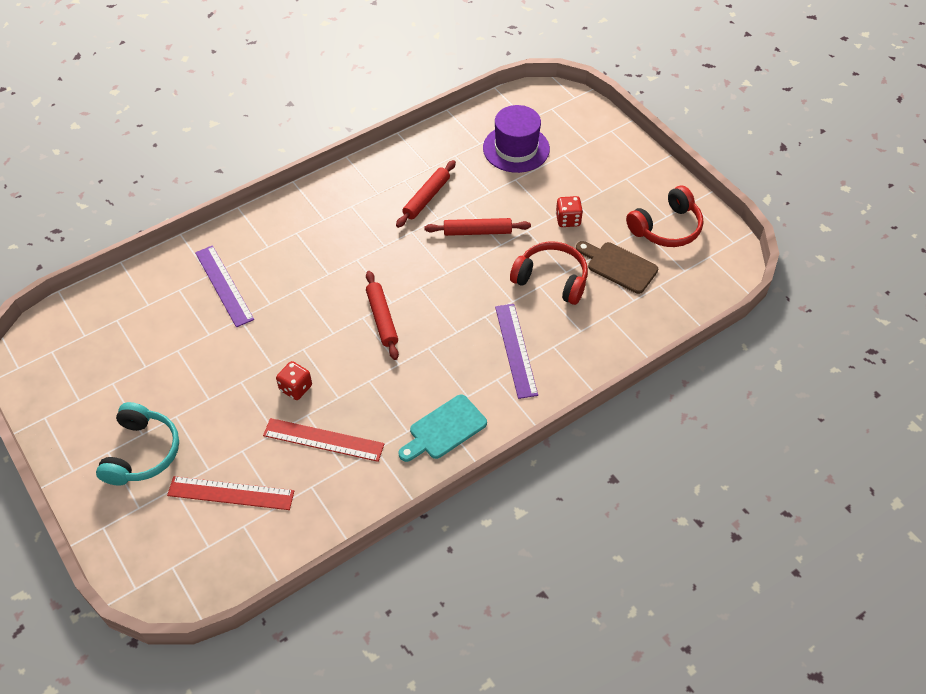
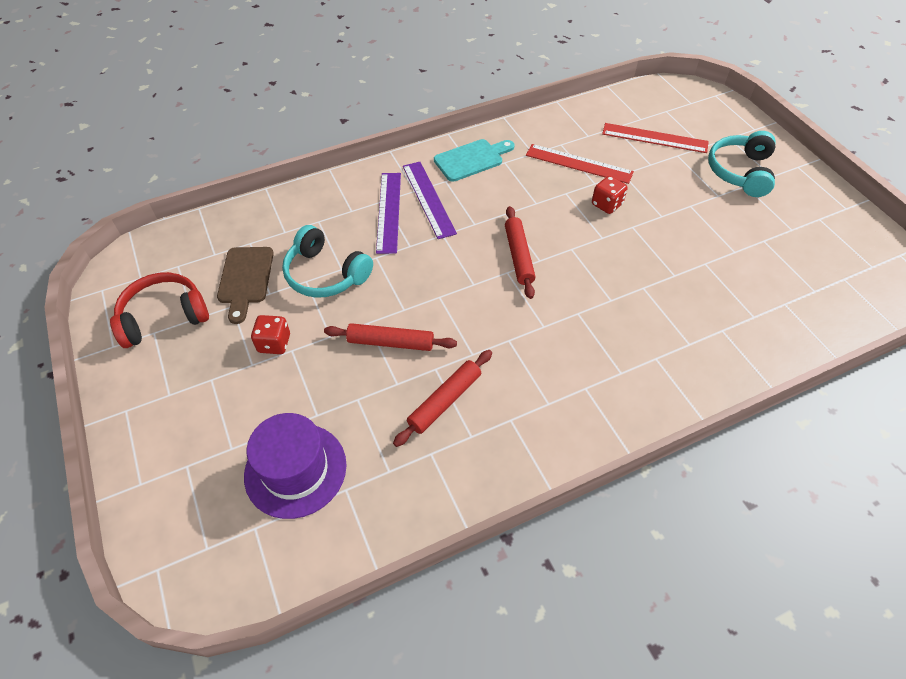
camera: 170 degrees left, 0 degrees up
(224, 285) = (700, 314): purple ruler -> purple ruler (428, 199)
(551, 279) = (325, 274): red headphones -> turquoise headphones
(618, 266) = (245, 279): brown cutting board -> brown cutting board turned 45 degrees clockwise

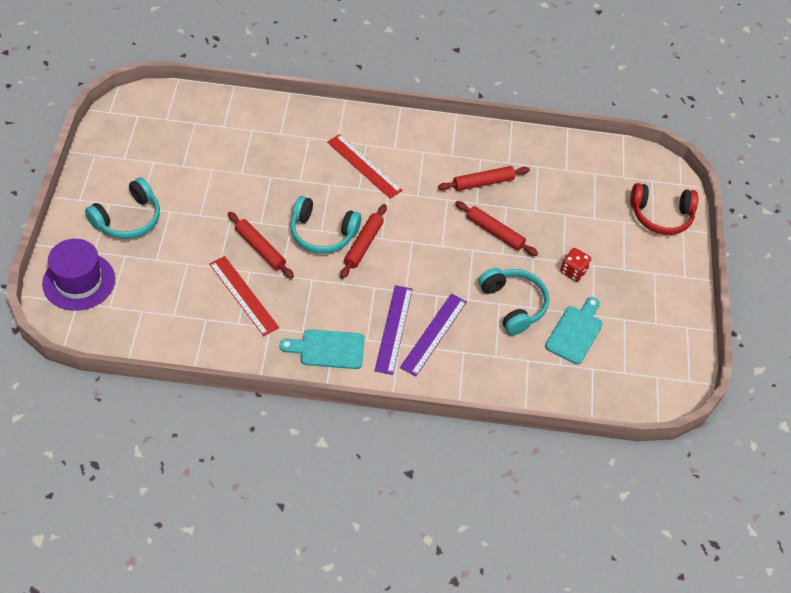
camera: 155 degrees left, 0 degrees up
(164, 317) = (645, 332): red headphones -> red headphones (661, 216)
(245, 279) = (575, 332): brown cutting board -> turquoise cutting board
(295, 470) = (590, 192): purple hat -> purple hat (79, 281)
(567, 246) = (322, 234): none -> turquoise headphones
(607, 204) = (260, 249): red dice -> red rolling pin
(654, 138) = (154, 285): red ruler -> red ruler (364, 166)

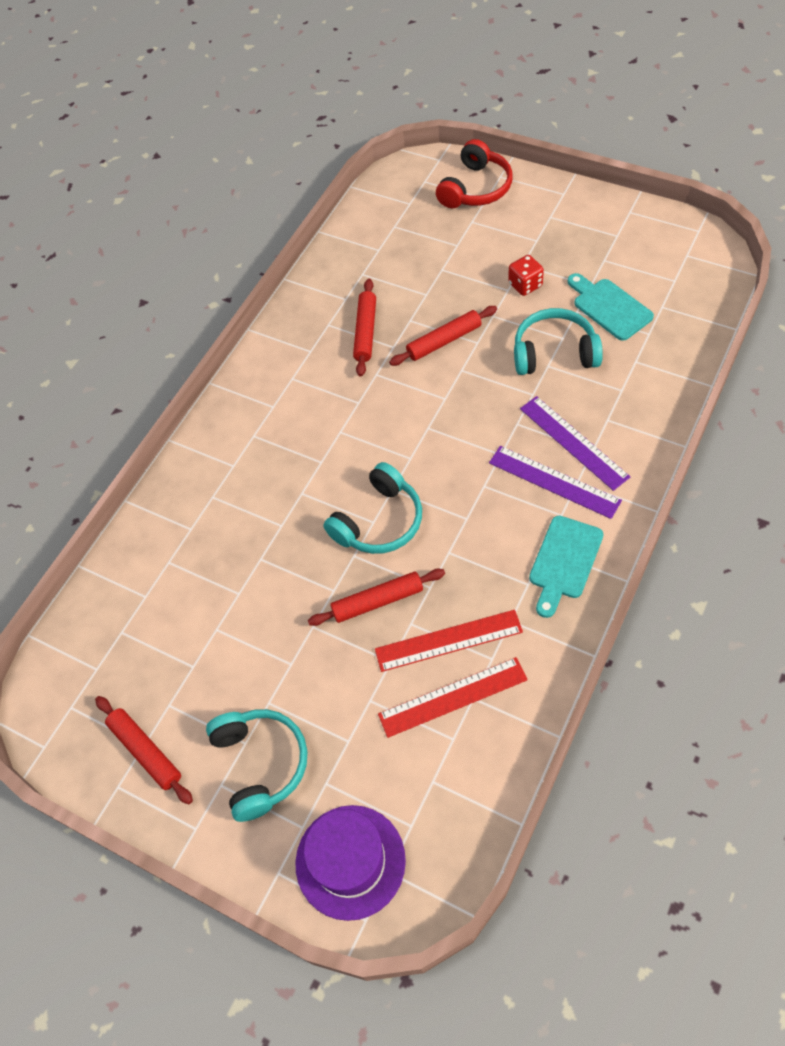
camera: 55 degrees left, 5 degrees up
(363, 244) = (413, 480): red rolling pin -> red rolling pin (145, 751)
(364, 166) = (288, 446): red ruler -> red ruler (452, 697)

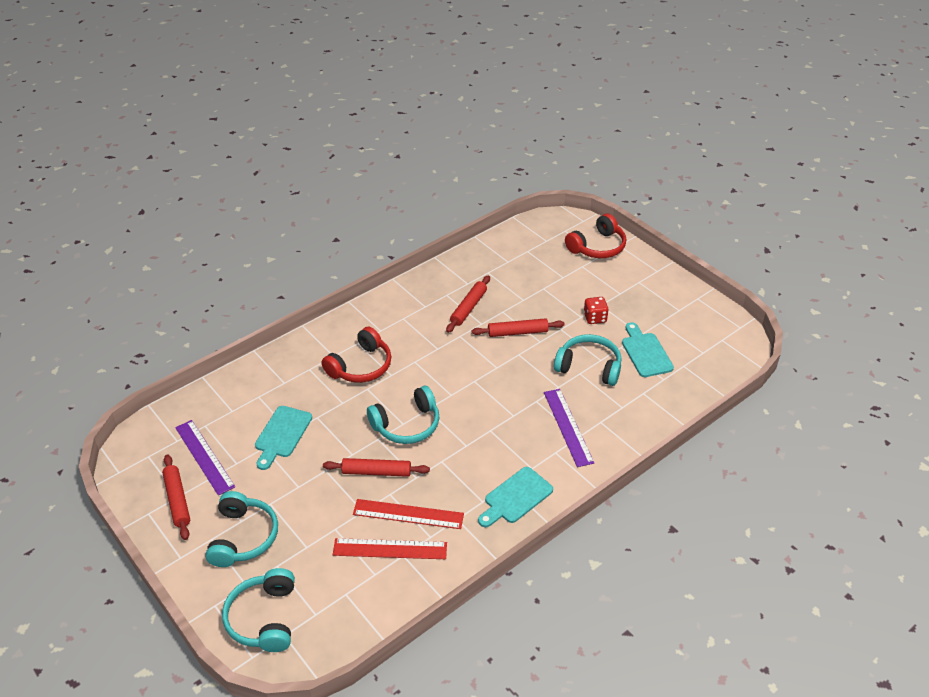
camera: 15 degrees right, 15 degrees down
(229, 602) = (282, 434): none -> turquoise cutting board
(276, 466) = (361, 366): none -> red headphones
(350, 861) = (264, 618): purple hat -> turquoise headphones
(554, 481) = (539, 446): purple ruler -> purple ruler (204, 456)

